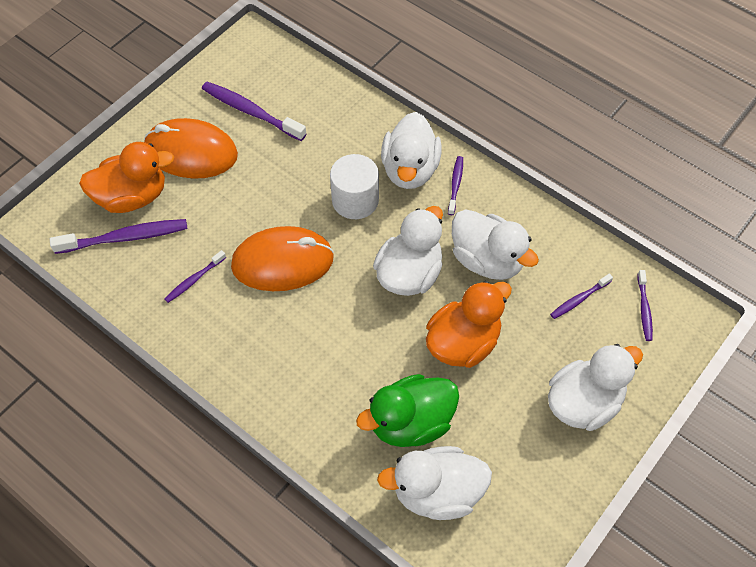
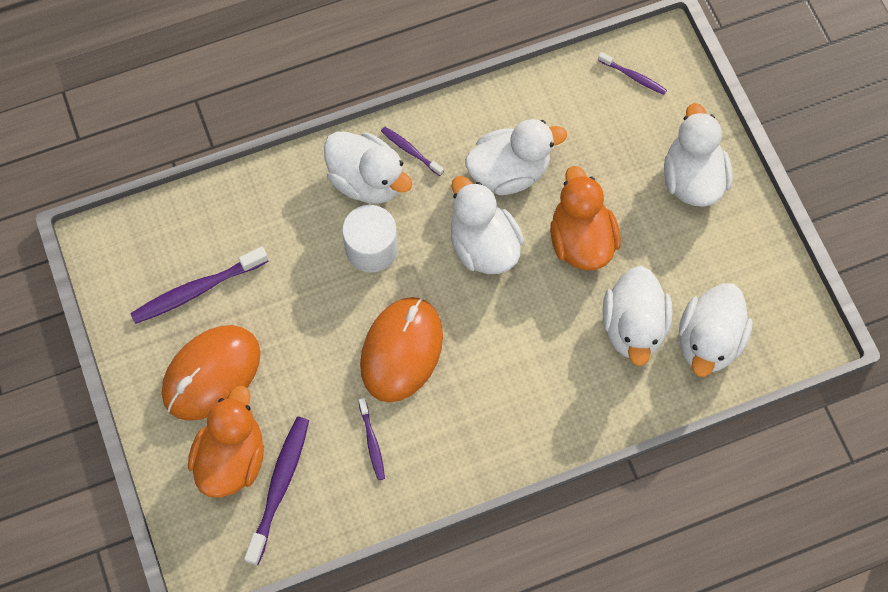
camera: 60 degrees left, 10 degrees up
(411, 423) = (633, 326): green duck -> white duck
(579, 299) = (594, 121): purple toothbrush -> none

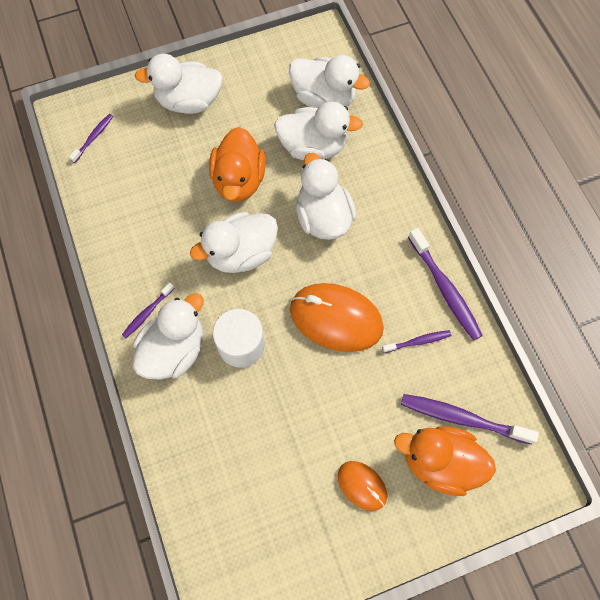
camera: 90 degrees left, 0 degrees up
(197, 290) = (279, 505): purple toothbrush -> purple toothbrush (445, 289)
(211, 374) = (362, 485): orange mouse -> orange mouse, size x0.54
(509, 171) = (173, 232): white duck -> white duck (323, 217)
(581, 240) = (239, 180): orange duck -> orange duck turned 75 degrees counterclockwise

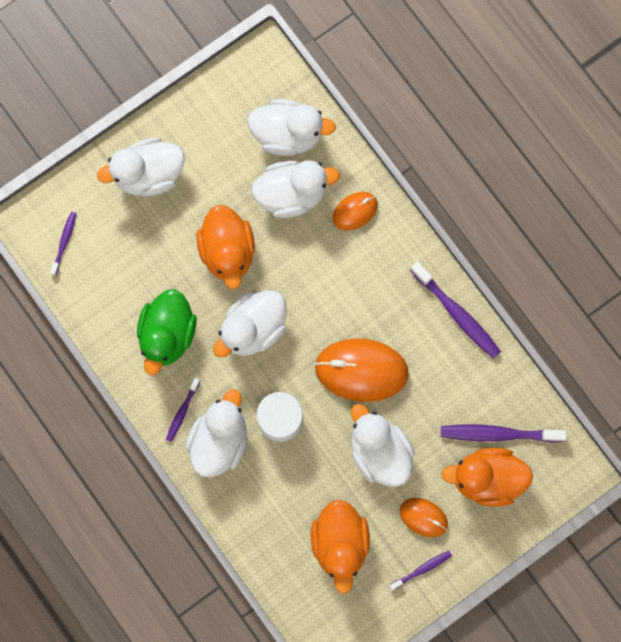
camera: 15 degrees left, 10 degrees up
(158, 239) = (167, 335): none -> green duck
(265, 489) = (340, 543): none -> orange duck
(323, 217) = (322, 269): white duck -> white duck (379, 451)
(368, 174) = (355, 211): none -> orange mouse
(418, 341) = (443, 372): purple toothbrush -> purple toothbrush (422, 569)

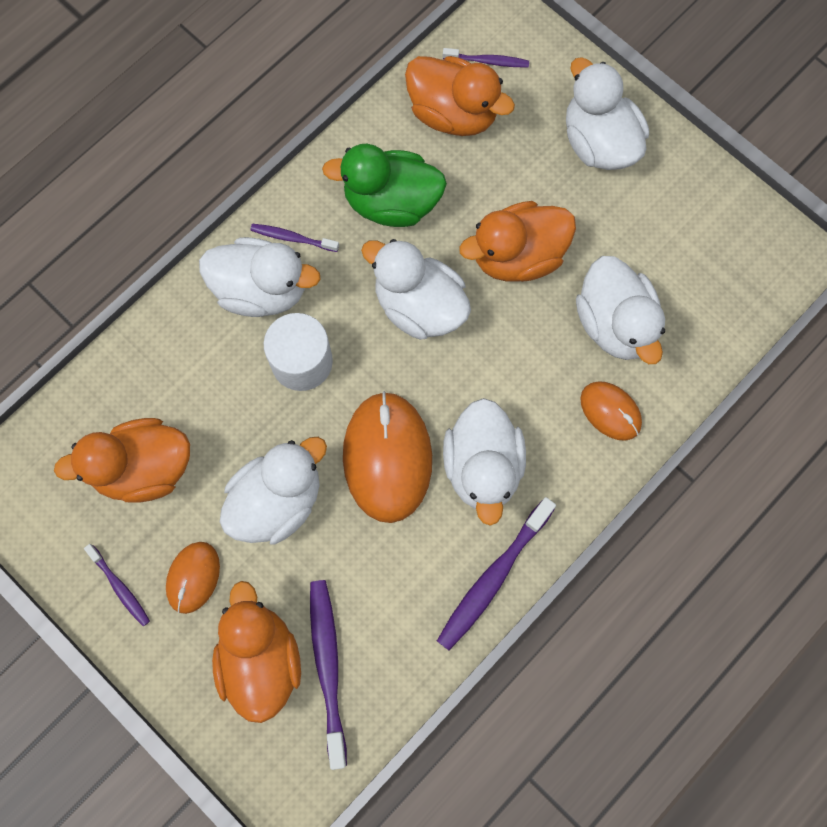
camera: 80 degrees right, 5 degrees down
(103, 276) = (453, 113): none -> orange duck
(288, 134) = (697, 305): white duck -> white duck (482, 467)

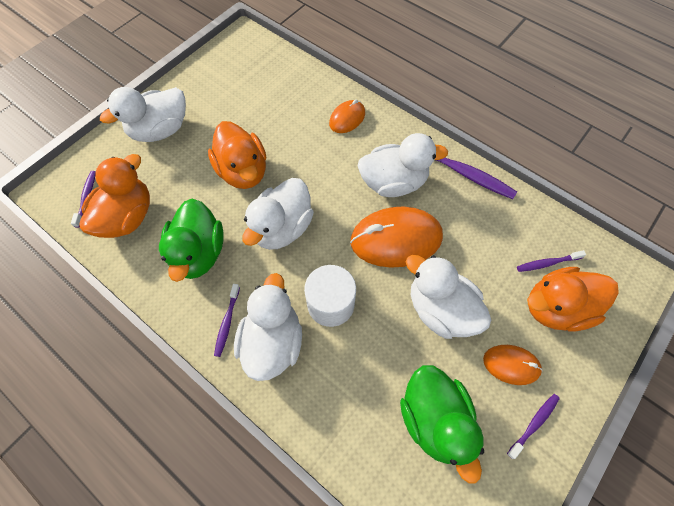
camera: 95 degrees left, 10 degrees down
(143, 469) = (434, 419): orange duck -> green duck
(328, 667) = (547, 263): purple toothbrush -> purple toothbrush, size x0.55
(615, 324) = (289, 118): white duck -> none

